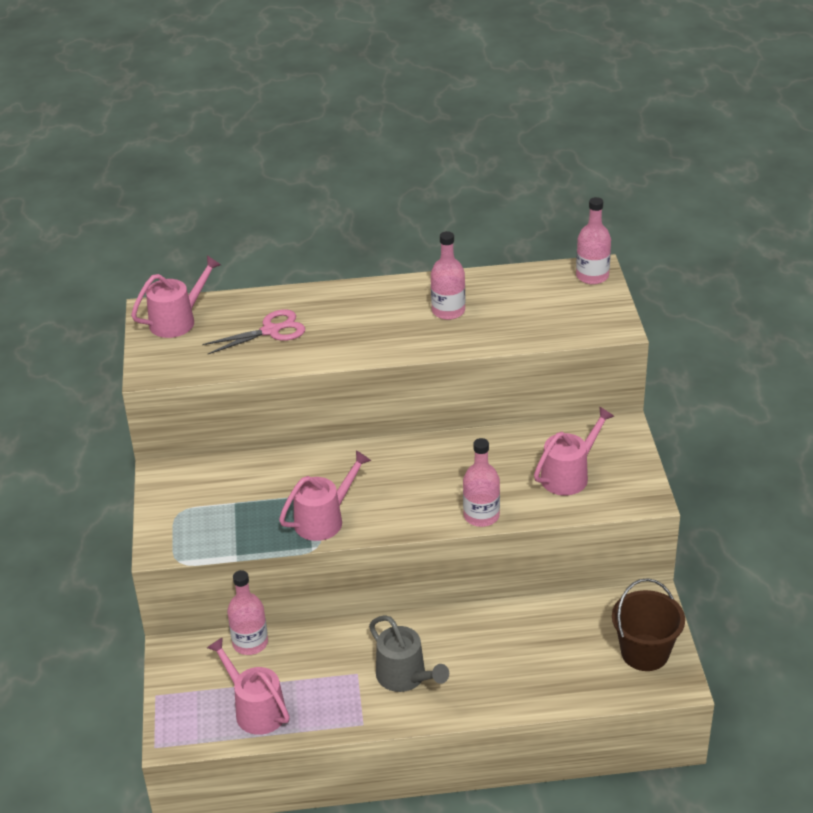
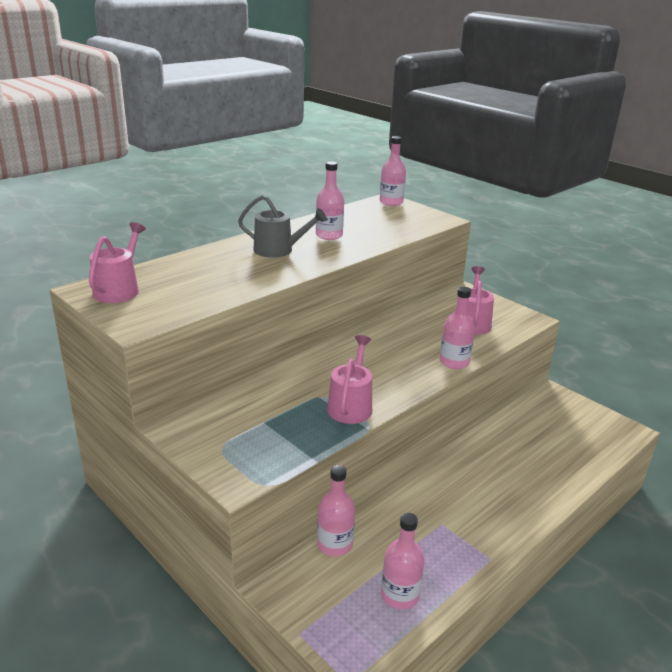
camera: 40 degrees left, 10 degrees down
(256, 709) = (400, 595): pink watering can -> pink bottle
(270, 331) = (211, 275): pink scissors -> none
(405, 677) = (476, 509): grey watering can -> grey watering can (278, 250)
(645, 652) = (589, 422): brown bucket -> none

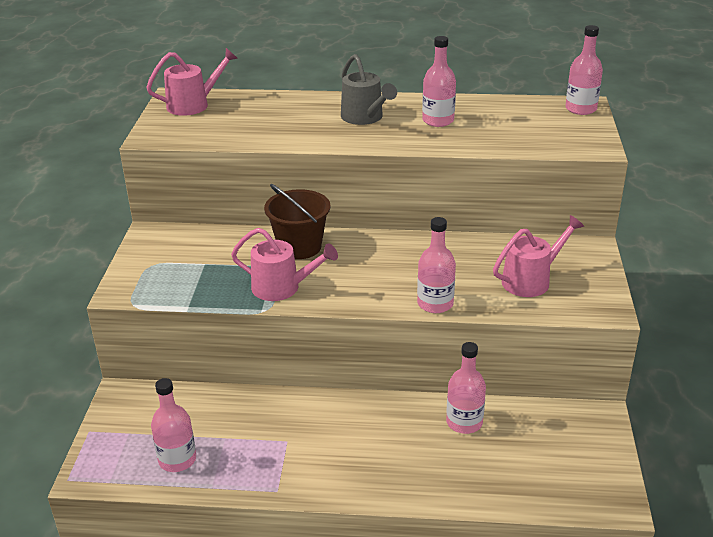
camera: 50 degrees right, 5 degrees up
(309, 373) = (299, 247): none -> brown bucket
(334, 544) = (195, 398): pink bottle -> pink bottle (464, 422)
(351, 405) = (282, 288): pink watering can -> pink watering can turned 45 degrees clockwise

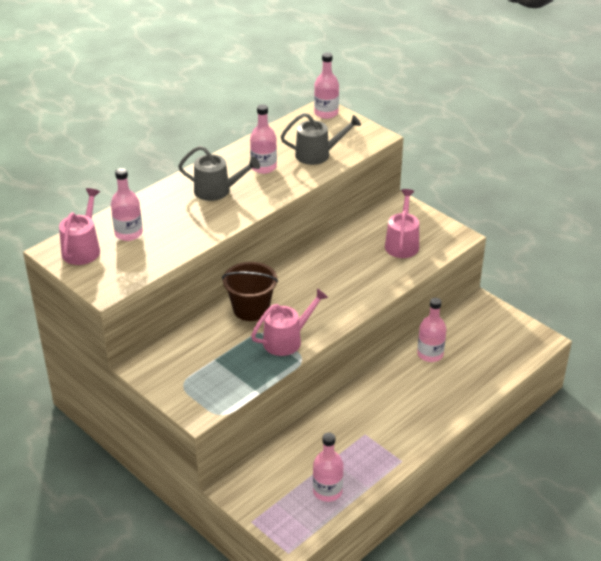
camera: 50 degrees left, 5 degrees up
(435, 304) = (379, 290): pink bottle -> pink bottle (128, 233)
(507, 134) = (317, 154): none -> grey watering can

